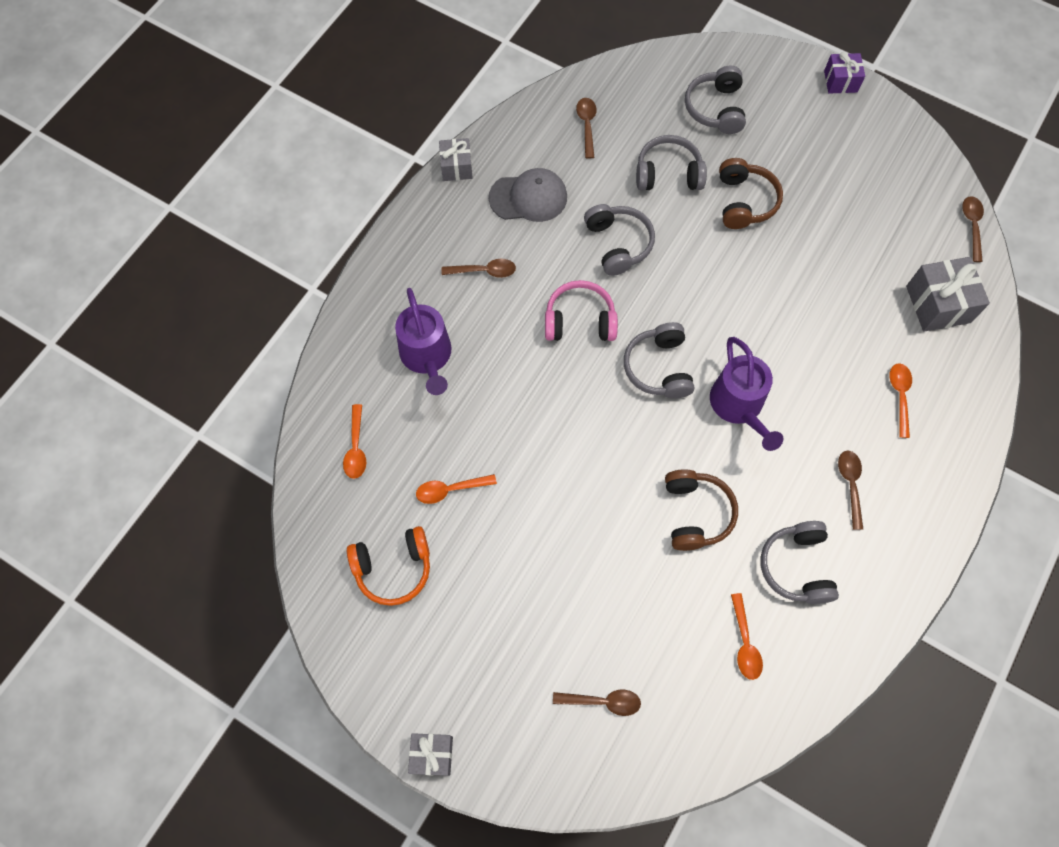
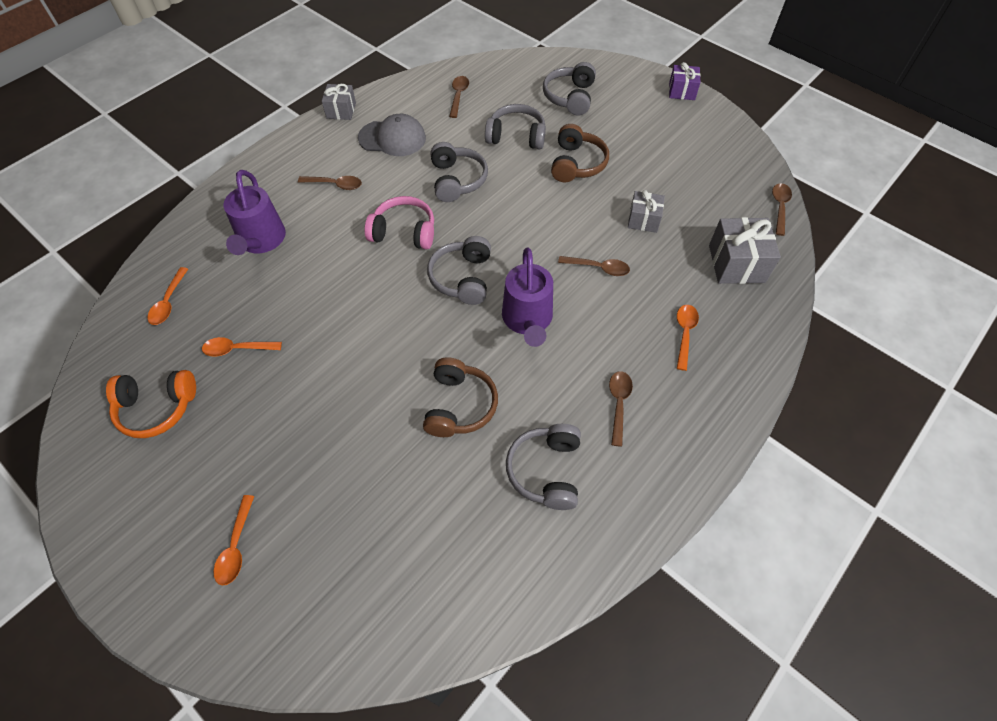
camera: 10 degrees right, 10 degrees down
(432, 755) = (117, 592): grey gift -> grey gift (643, 220)
(602, 701) = (309, 569): brown spoon -> brown spoon (598, 268)
(744, 643) = (473, 536): orange spoon -> orange spoon (236, 546)

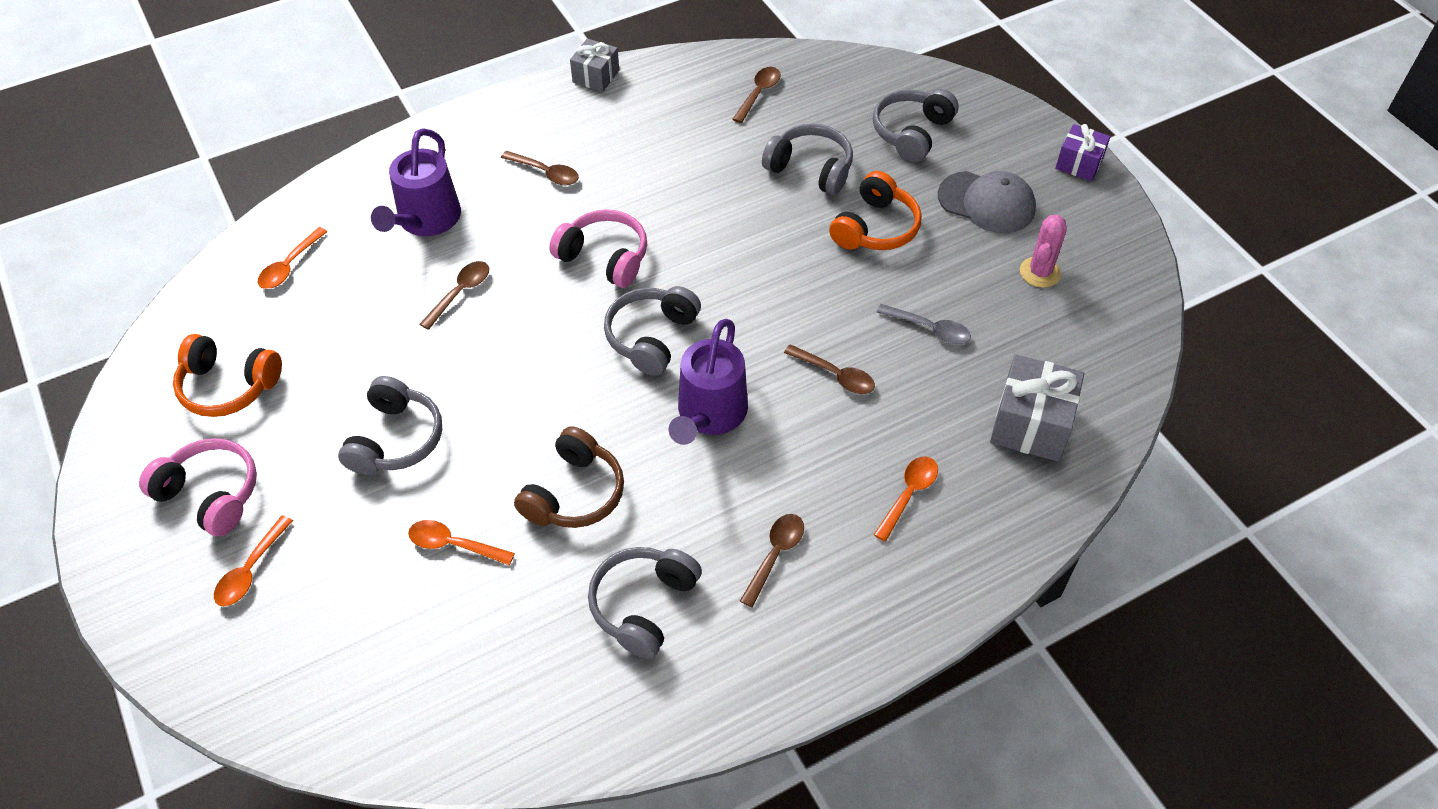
camera: 20 degrees right, 5 degrees down
(177, 497) = (210, 494): none -> pink headphones
(237, 349) = (344, 345): orange spoon -> orange spoon (454, 545)
(392, 138) = (645, 130): grey cap -> grey cap (986, 202)
(457, 180) = (703, 208): grey headphones -> grey headphones (395, 439)
(576, 164) = (875, 228): brown headphones -> orange headphones
(643, 220) = (929, 329): grey gift -> grey spoon
(693, 165) = (1040, 272): none -> pink cactus
(779, 207) = (1136, 365): brown spoon -> brown spoon (460, 293)

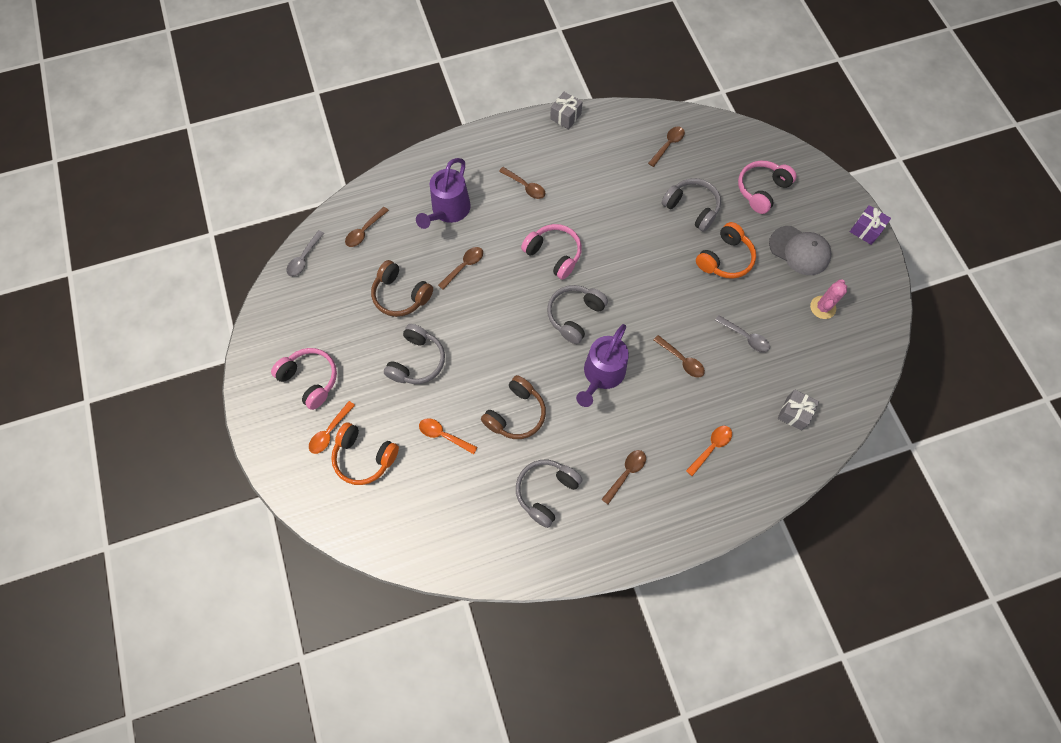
camera: 10 degrees right, 15 degrees up
(189, 317) = (304, 258): none -> grey spoon
(228, 386) = (324, 309): orange headphones -> orange headphones (364, 457)
(290, 266) = (364, 231): orange spoon -> brown spoon
(359, 347) = (401, 295): none -> brown headphones
(912, 133) = (762, 190): grey headphones -> pink headphones
(1031, 424) = (794, 413): grey gift -> grey gift, size x0.62

